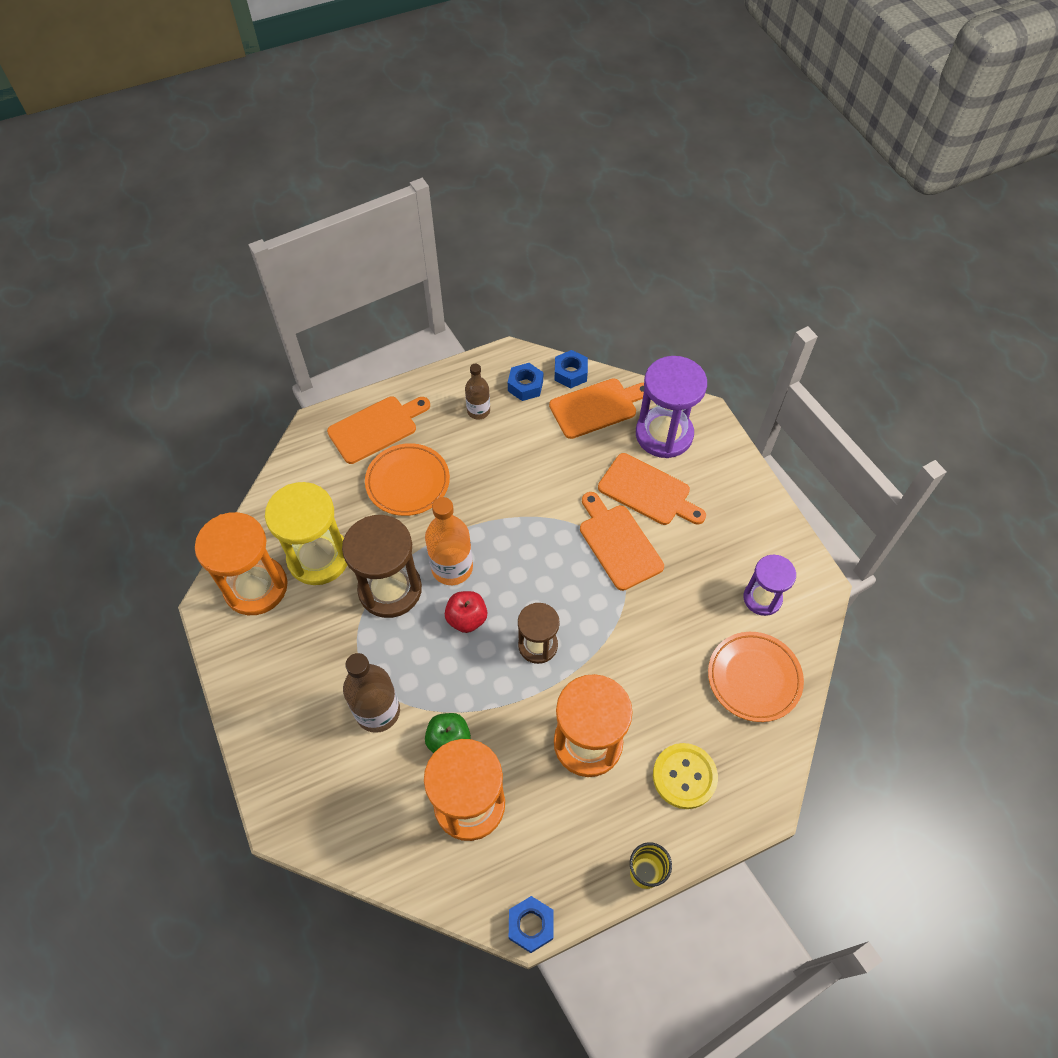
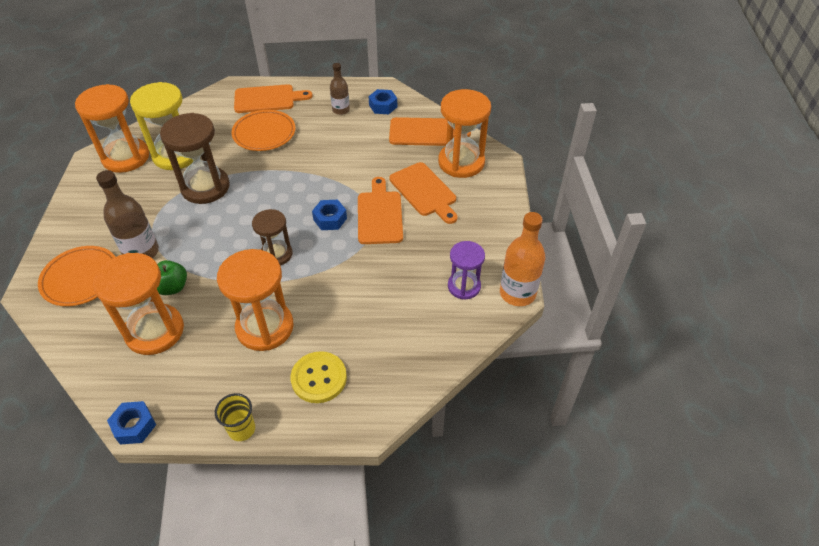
camera: 25 degrees right, 10 degrees down
(452, 568) = (254, 189): orange bottle -> orange bottle (517, 293)
(467, 619) = (241, 221): red apple -> none
(570, 373) = (419, 108): blue nut -> blue nut (330, 219)
(664, 434) = (461, 162): purple hourglass -> orange hourglass
(754, 678) = (420, 335): orange plate -> orange plate (81, 278)

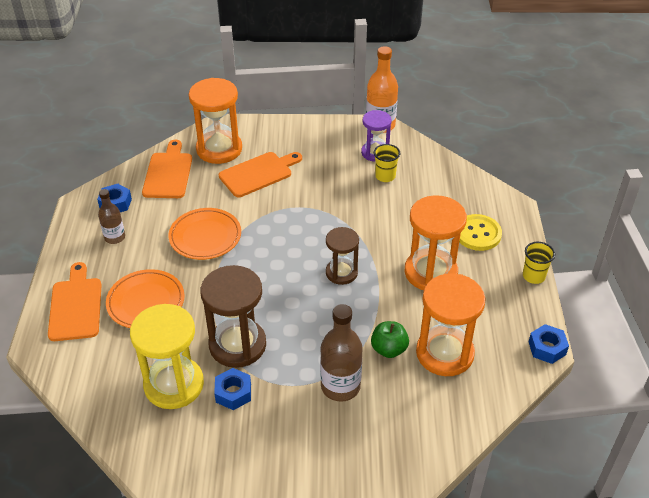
camera: 90 degrees left, 5 degrees down
(81, 278) = (381, 436): orange plate -> orange plate (205, 237)
(126, 157) = (170, 440): orange hourglass -> none
(330, 219) = (293, 237): blue nut -> blue nut (233, 393)
(379, 215) = (289, 203): orange cutting board -> none
(421, 294) = (385, 176): none -> yellow cup

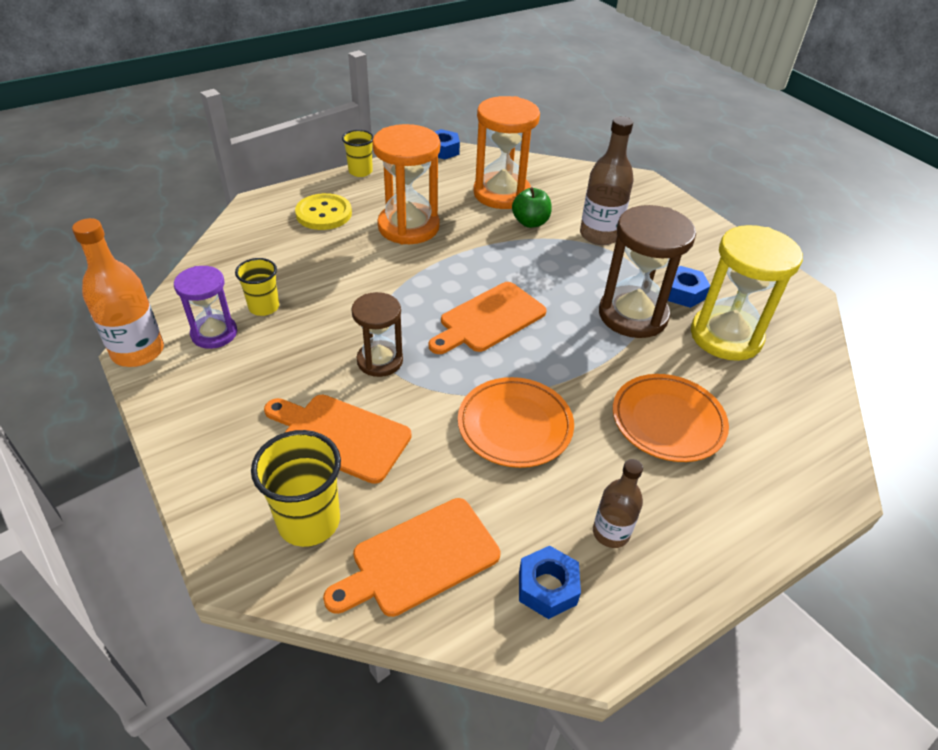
camera: 125 degrees left, 0 degrees up
(75, 306) = (751, 490): orange cutting board -> orange cutting board (489, 319)
(219, 149) = (309, 521): orange hourglass -> yellow cup
(341, 273) = (464, 283): brown hourglass -> brown hourglass (380, 360)

